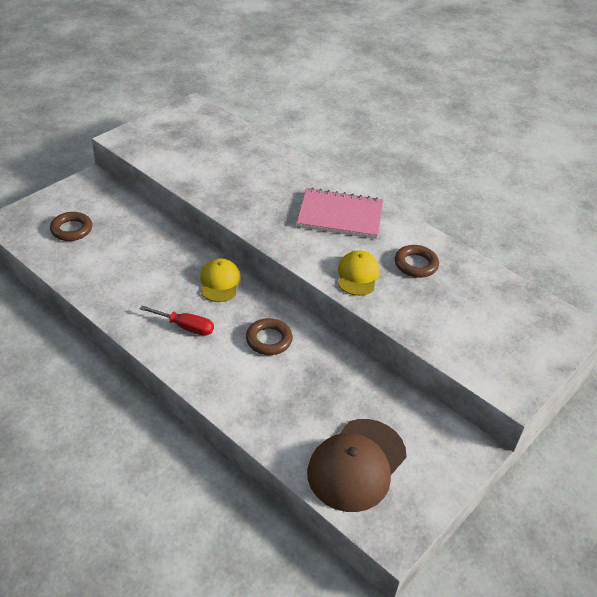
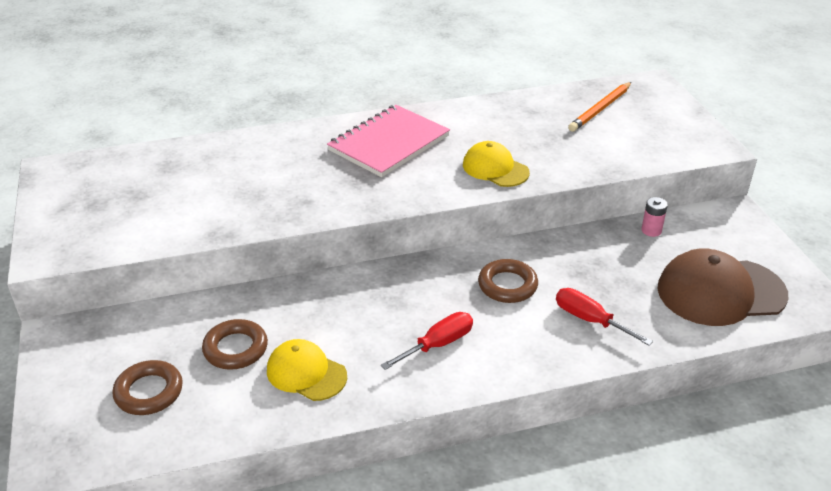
camera: 55 degrees left, 5 degrees down
(220, 282) = (382, 289): yellow cap -> yellow cap (306, 373)
(264, 395) = (590, 320): none -> red screwdriver
(356, 464) = (720, 292): brown cap -> brown cap turned 105 degrees clockwise
(400, 400) = (651, 230): none -> pink battery
(416, 264) = (507, 128): brown ring -> brown ring (235, 349)
(498, 306) = (600, 109): none -> orange pencil

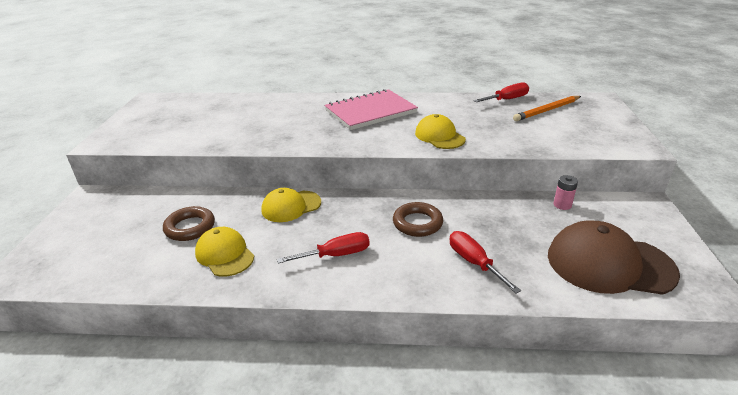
camera: 20 degrees right, 5 degrees down
(149, 392) = (112, 243): brown ring -> none
(345, 294) = (291, 206): none -> yellow cap
(547, 98) = (507, 99): none -> red screwdriver

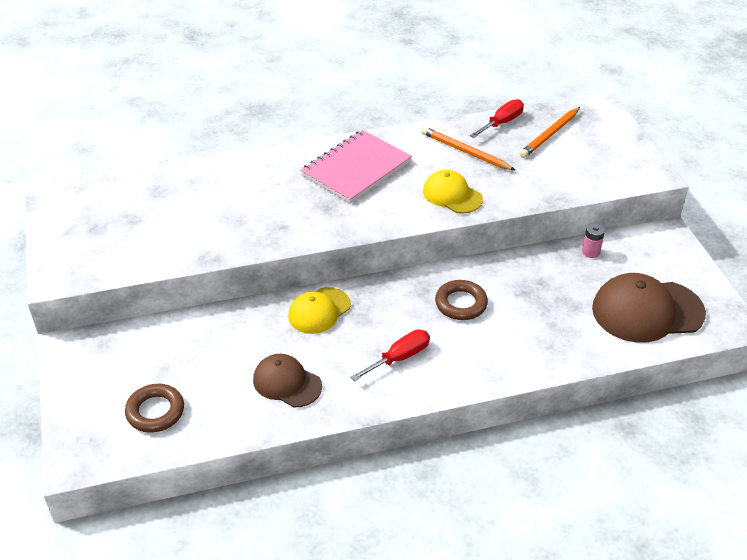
camera: 20 degrees left, 10 degrees up
(190, 227) = (225, 360): brown ring -> brown ring (155, 411)
(225, 254) = (287, 383): yellow cap -> brown cap
(466, 112) = (465, 152): none -> orange pencil
(474, 262) = (531, 336): red screwdriver -> none

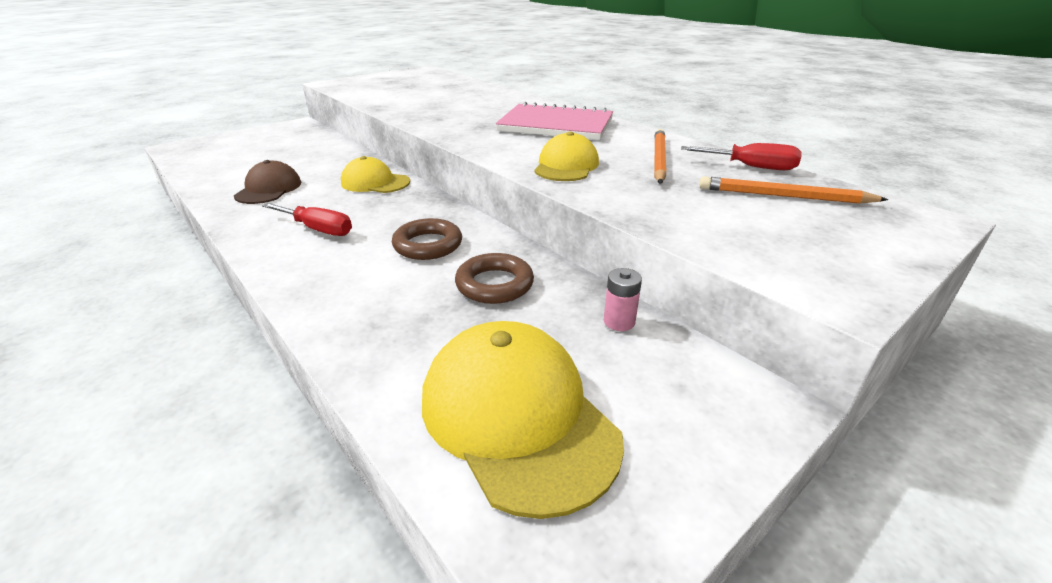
camera: 65 degrees right, 10 degrees down
(155, 411) = (229, 156): brown ring -> brown ring (494, 284)
(647, 311) = (517, 416): brown cap -> yellow cap

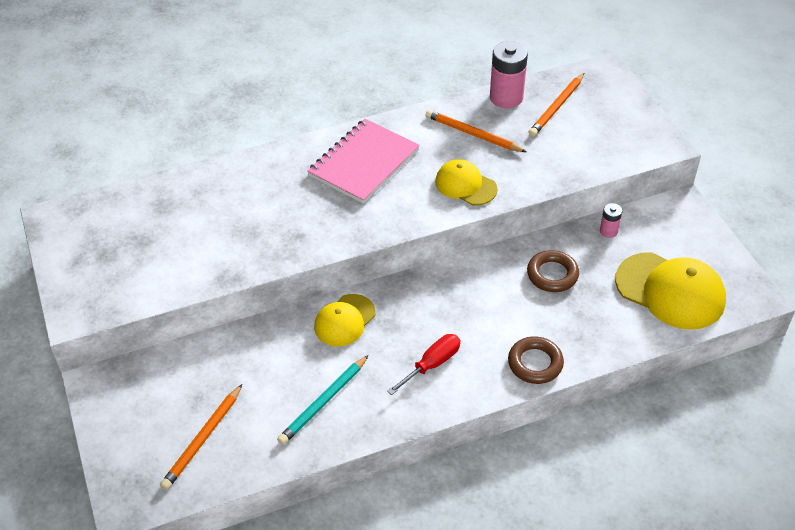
camera: 70 degrees left, 15 degrees up
(235, 157) = (203, 439): none -> orange pencil
(269, 189) = (323, 402): brown cap -> turquoise pencil
(428, 245) = (485, 300): brown ring -> brown ring (535, 363)
(517, 416) = (670, 291): yellow cap -> yellow cap turned 135 degrees counterclockwise
(751, 167) = (506, 97): red screwdriver -> pink battery

